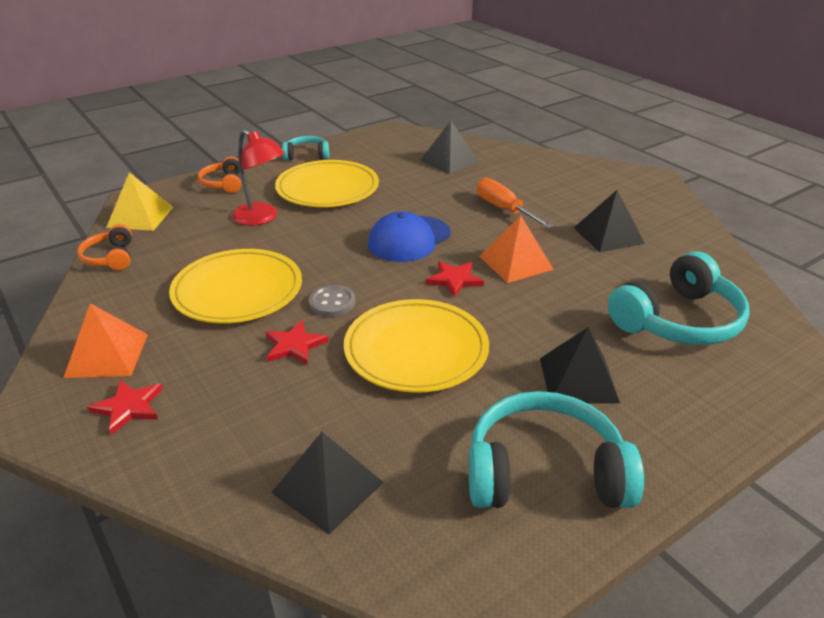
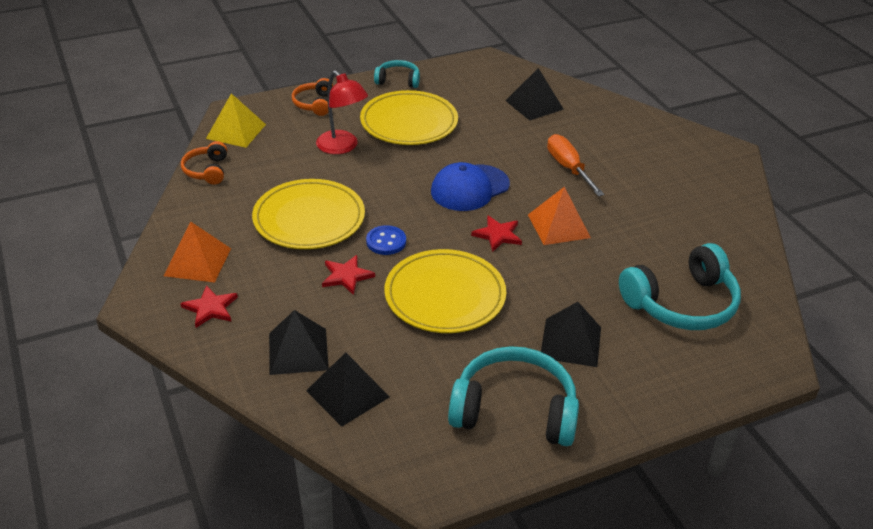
camera: 10 degrees right, 5 degrees up
(332, 302) = (386, 241): grey button -> blue button
(608, 235) = (657, 210): black pyramid -> black pyramid (298, 351)

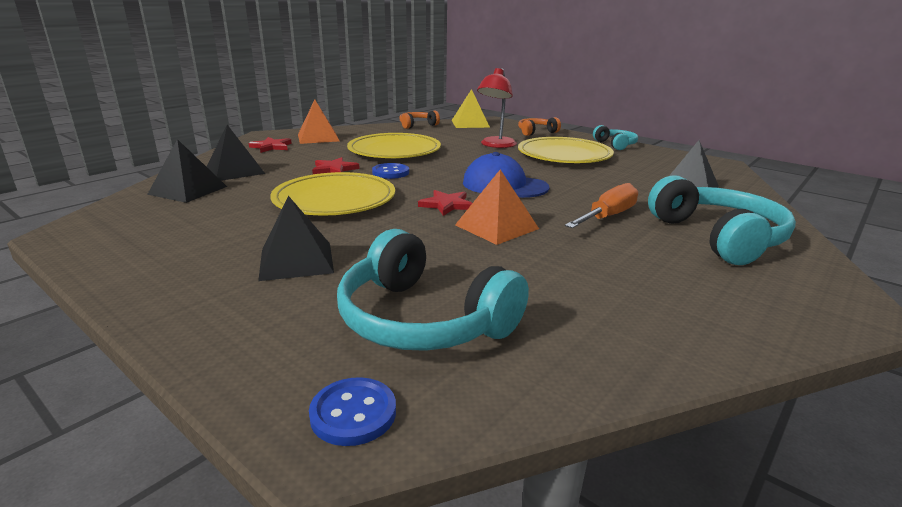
camera: 65 degrees right, 15 degrees down
(514, 410) = (173, 250): turquoise headphones -> turquoise headphones (718, 237)
(761, 352) = (353, 413): none -> blue button

